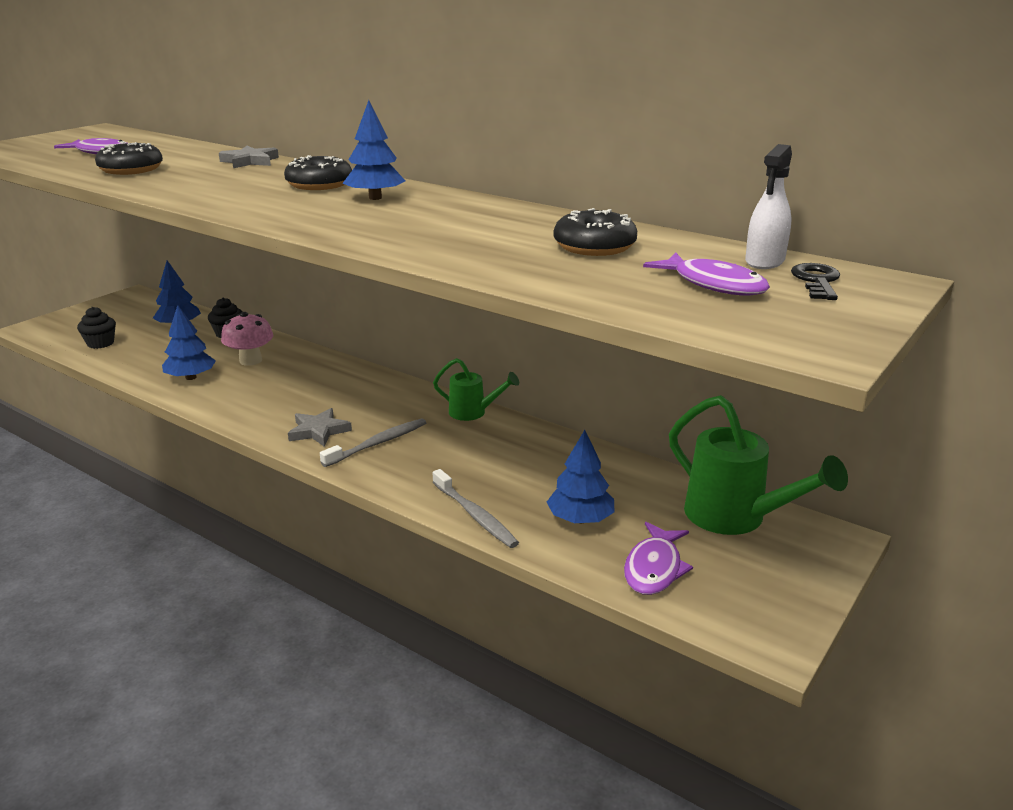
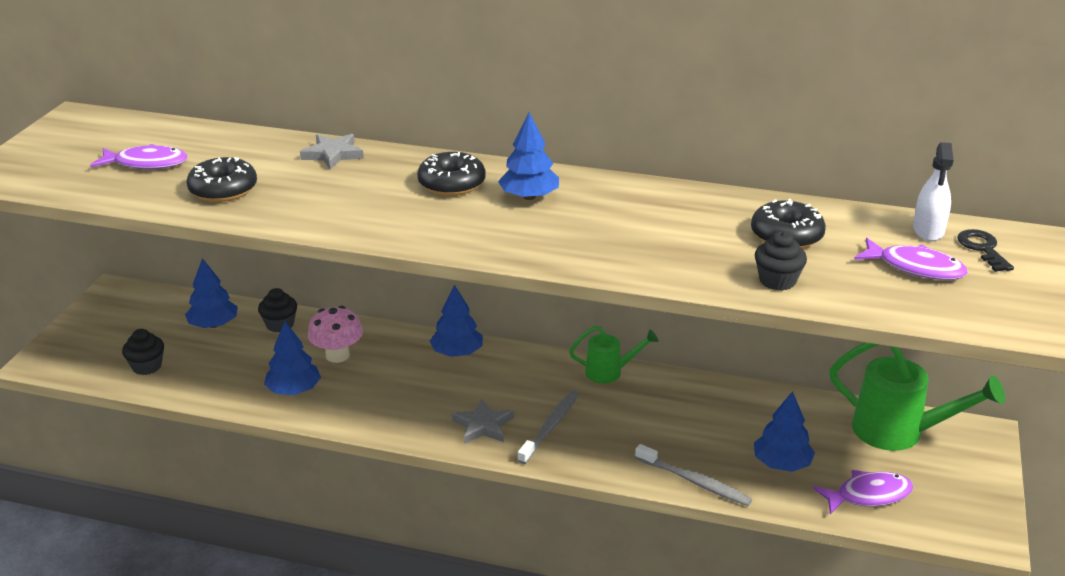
camera: 20 degrees left, 5 degrees up
(350, 375) = (457, 352): none -> blue tree
(539, 274) = (777, 281): none -> black cupcake
(654, 568) = (868, 495): purple fish -> purple fish turned 105 degrees counterclockwise

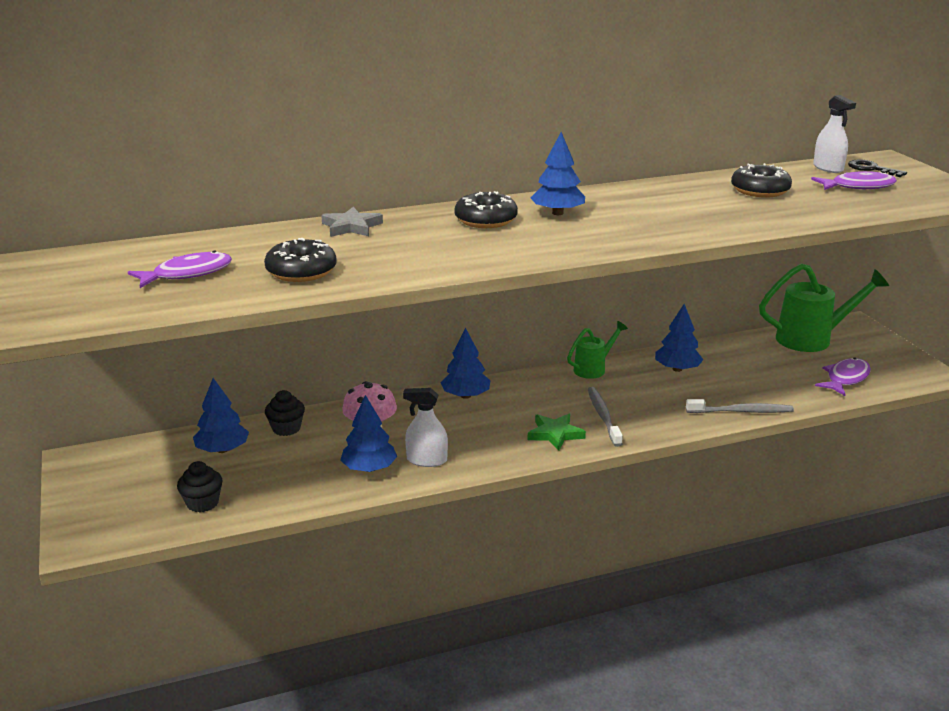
camera: 35 degrees left, 5 degrees down
(346, 402) = (427, 460): none -> white spray bottle
(483, 425) = (555, 434): grey star -> green star
(777, 281) = (801, 213): black cupcake -> none
(781, 464) = (775, 381): blue tree -> blue tree (677, 369)

